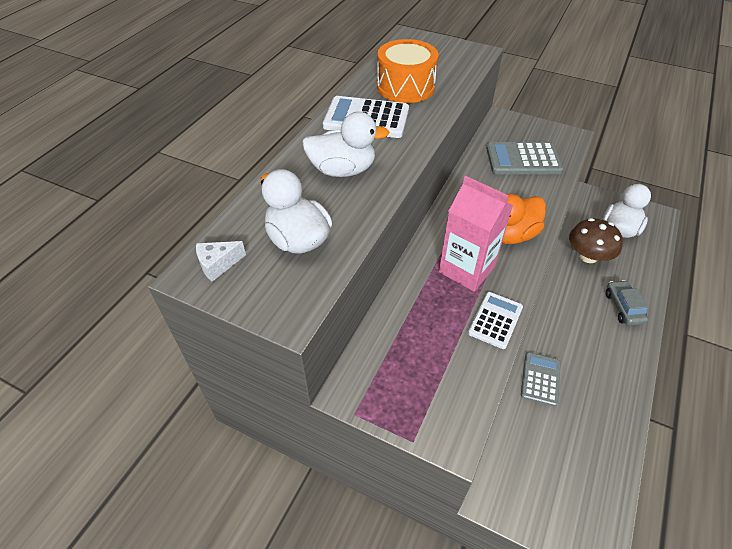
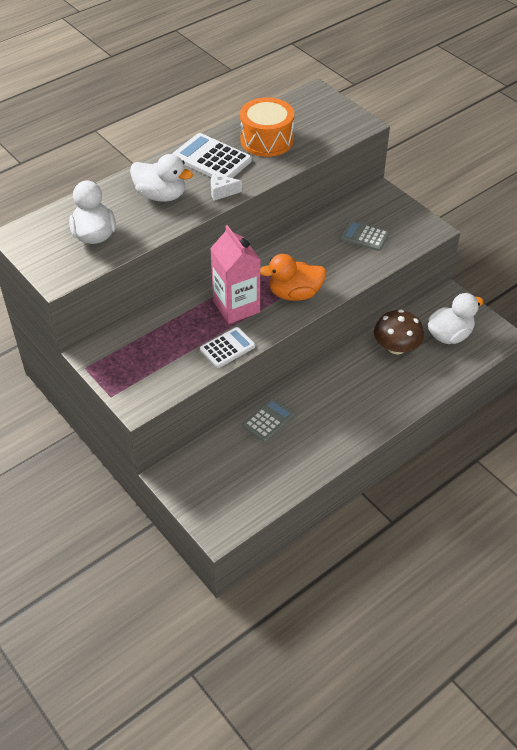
camera: 25 degrees right, 0 degrees up
(218, 265) = (34, 234): white cheese -> white cheese (222, 192)
(523, 159) = (364, 236): grey calculator -> grey calculator, size x0.64
(623, 307) = (388, 397): grey car -> none

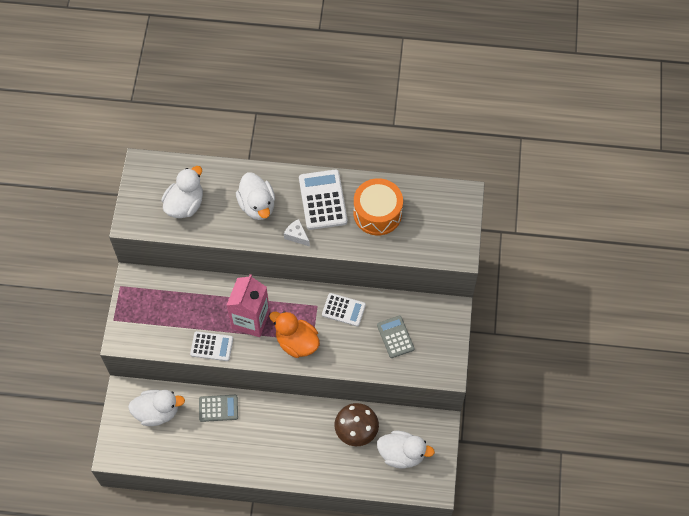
camera: 45 degrees right, 15 degrees up
(218, 466) = (157, 412): none -> white duck
(302, 248) = (343, 310): none -> white calculator

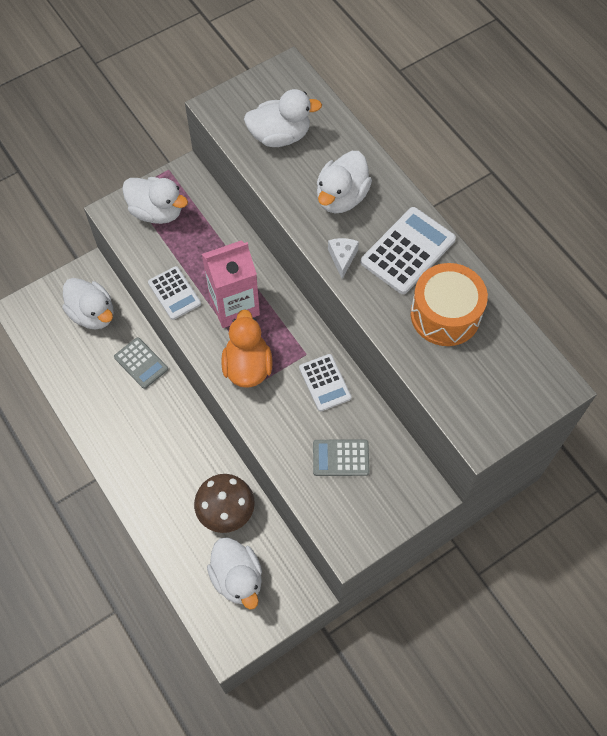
camera: 50 degrees right, 0 degrees up
(145, 315) = (157, 212): none -> white duck
(395, 337) = (340, 458): grey calculator -> grey calculator turned 120 degrees counterclockwise

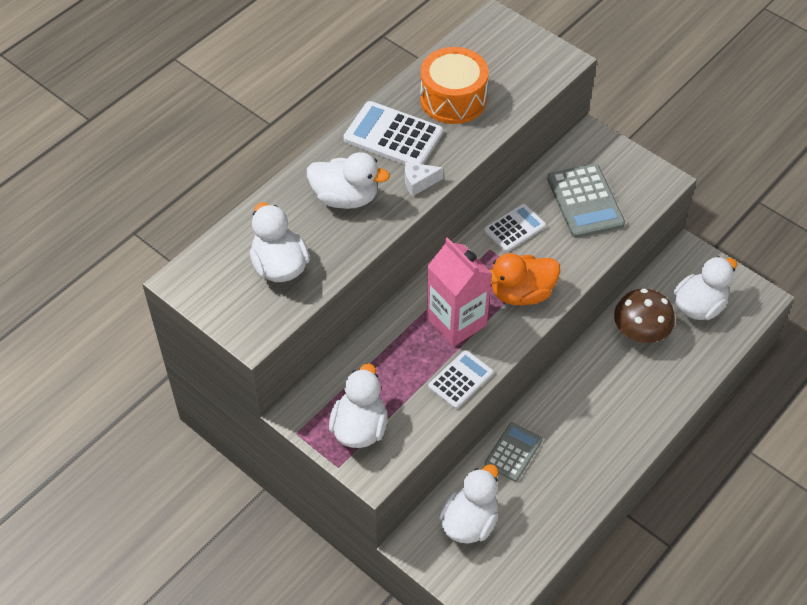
camera: 105 degrees left, 10 degrees down
(340, 458) = (585, 201): grey calculator -> grey calculator, size x1.56

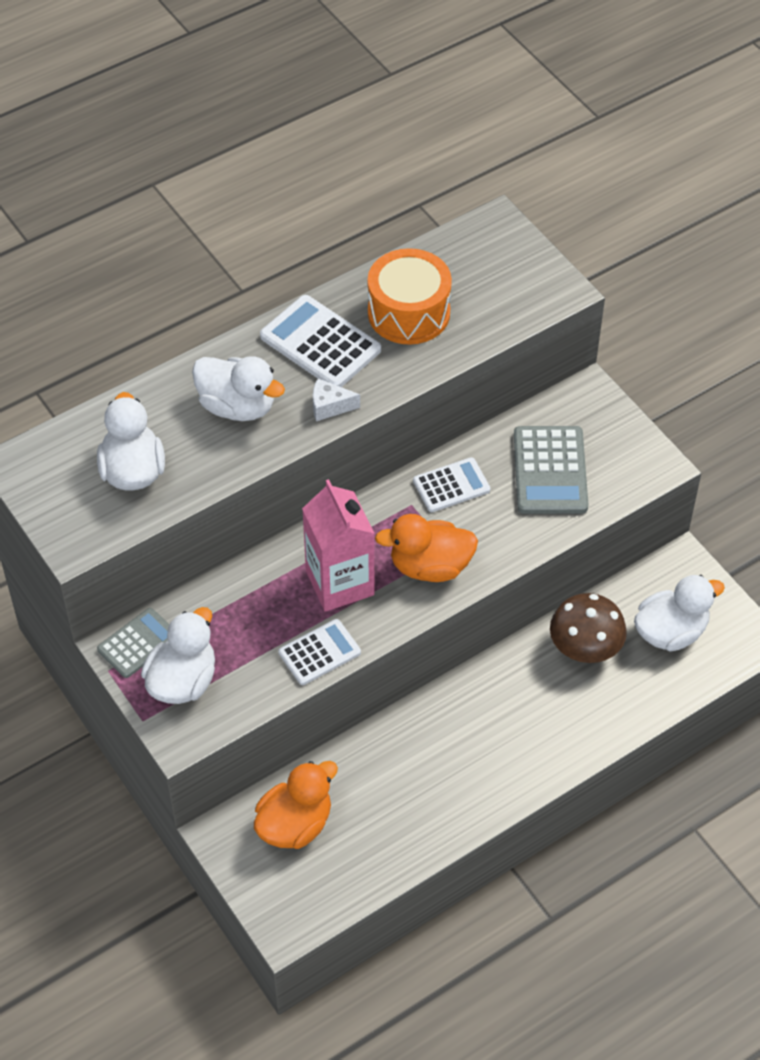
camera: 15 degrees right, 0 degrees up
(469, 521) = (295, 824): white duck -> orange duck
(513, 452) = (376, 756): grey calculator -> grey calculator (138, 643)

